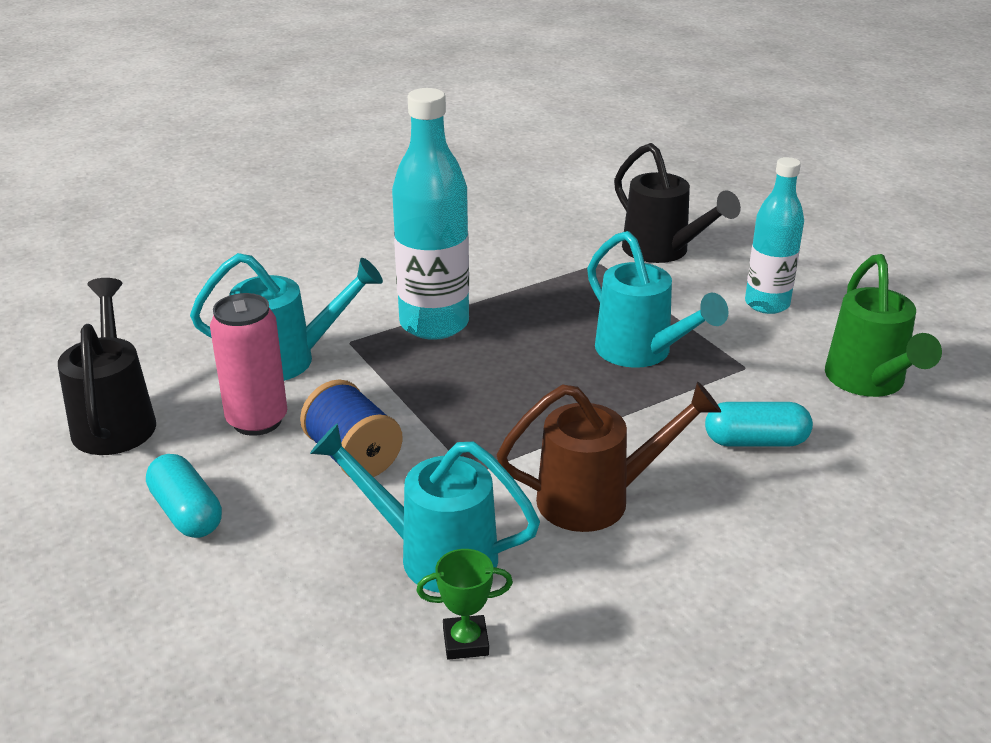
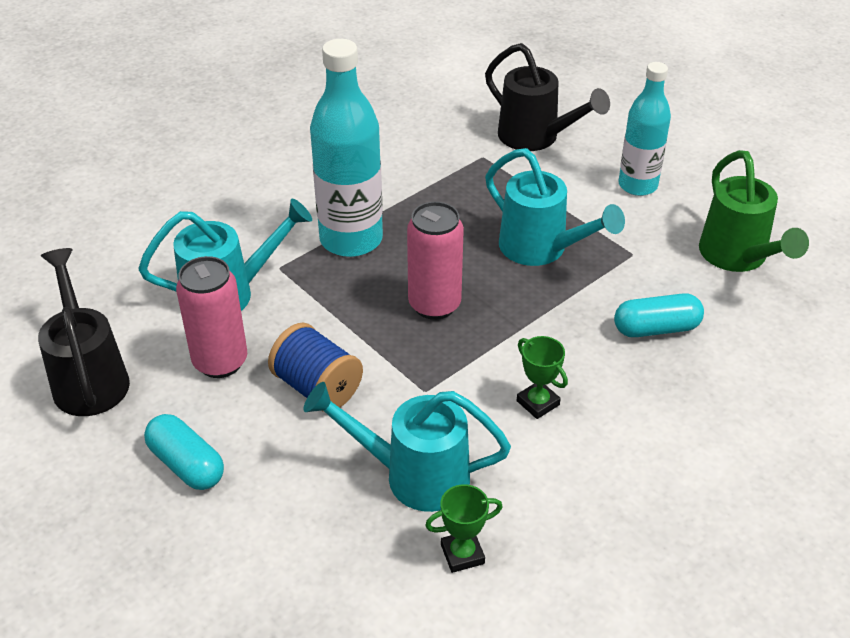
camera: 10 degrees left, 10 degrees up
(507, 392) = (434, 305): none -> pink can
(597, 499) = (538, 403): brown watering can -> green trophy

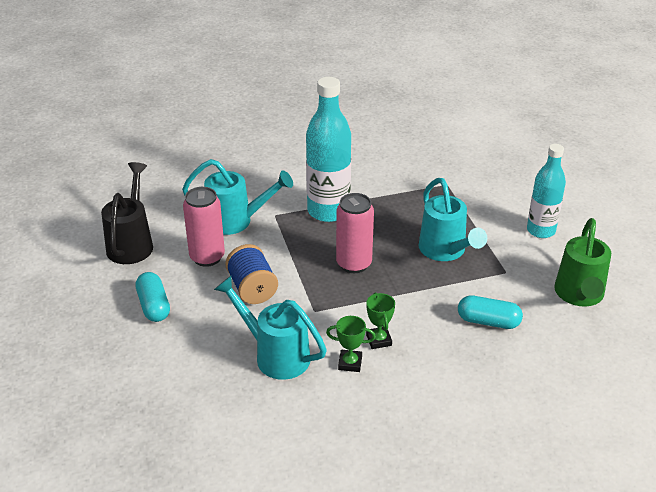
camera: 25 degrees right, 5 degrees down
(462, 554) = (274, 407): green trophy -> green trophy (350, 363)
(535, 138) = (491, 182): black watering can -> none

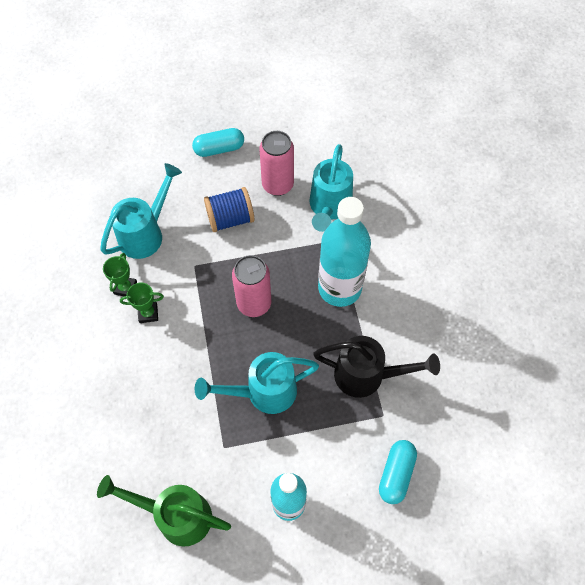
camera: 95 degrees right, 25 degrees up
(132, 243) = (303, 129): black watering can -> black watering can (367, 375)
(488, 321) = (154, 413): turquoise capsule -> turquoise capsule (396, 474)

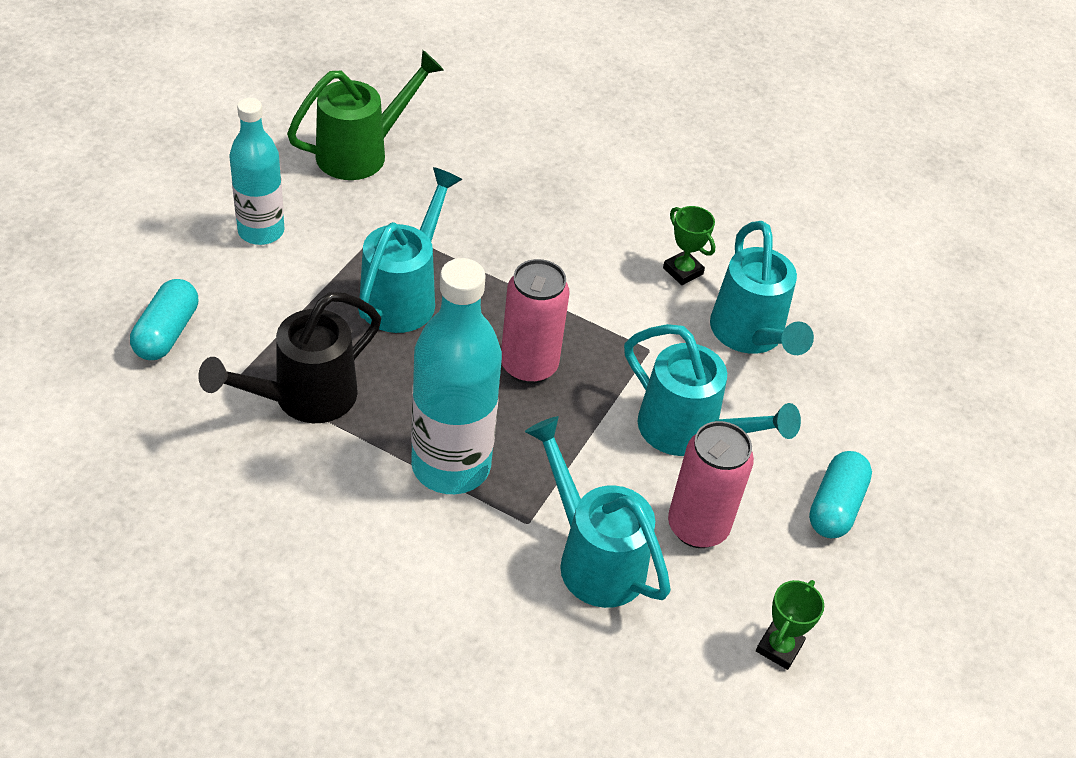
camera: 125 degrees right, 15 degrees down
(148, 313) = (624, 268): green trophy -> green trophy (779, 647)
(230, 219) = (689, 432): blue spool -> turquoise watering can
(396, 474) = (167, 333): turquoise capsule -> turquoise capsule turned 45 degrees clockwise

